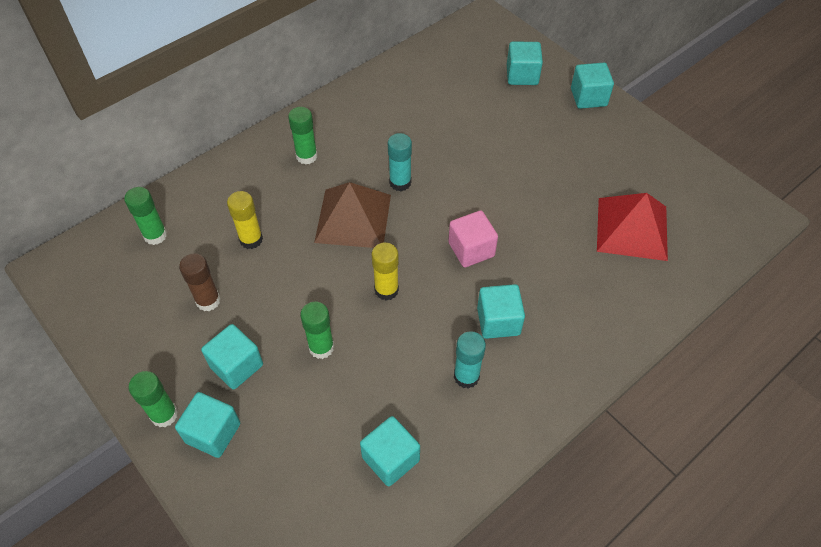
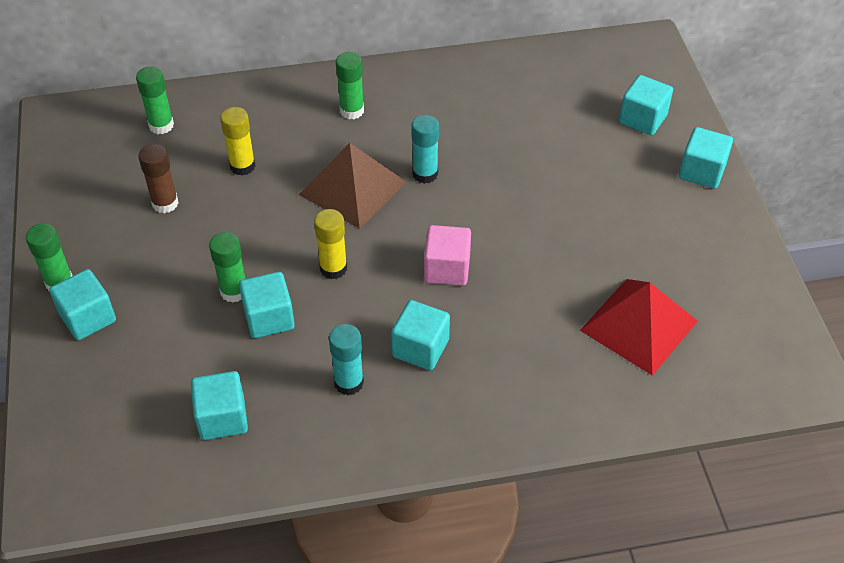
camera: 30 degrees right, 5 degrees down
(236, 366) = (148, 271): turquoise cube -> turquoise cube (269, 318)

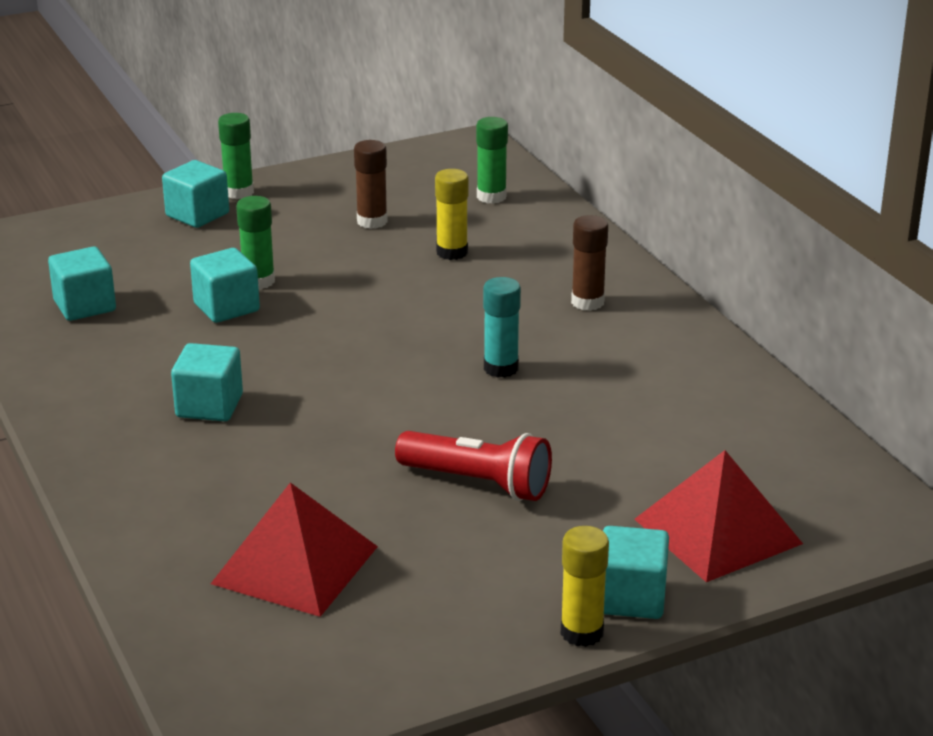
camera: 75 degrees right, 20 degrees down
(333, 268) = (314, 332): yellow glue stick -> yellow glue stick (582, 632)
(349, 383) = (147, 368): turquoise glue stick -> none
(352, 111) = (587, 302): green glue stick -> brown glue stick
(352, 188) = (451, 324): brown pyramid -> none
(447, 269) = (342, 406): pink cube -> none
(565, 214) = (478, 483): none -> red flashlight
(643, 119) = (717, 531): turquoise cube -> red pyramid

